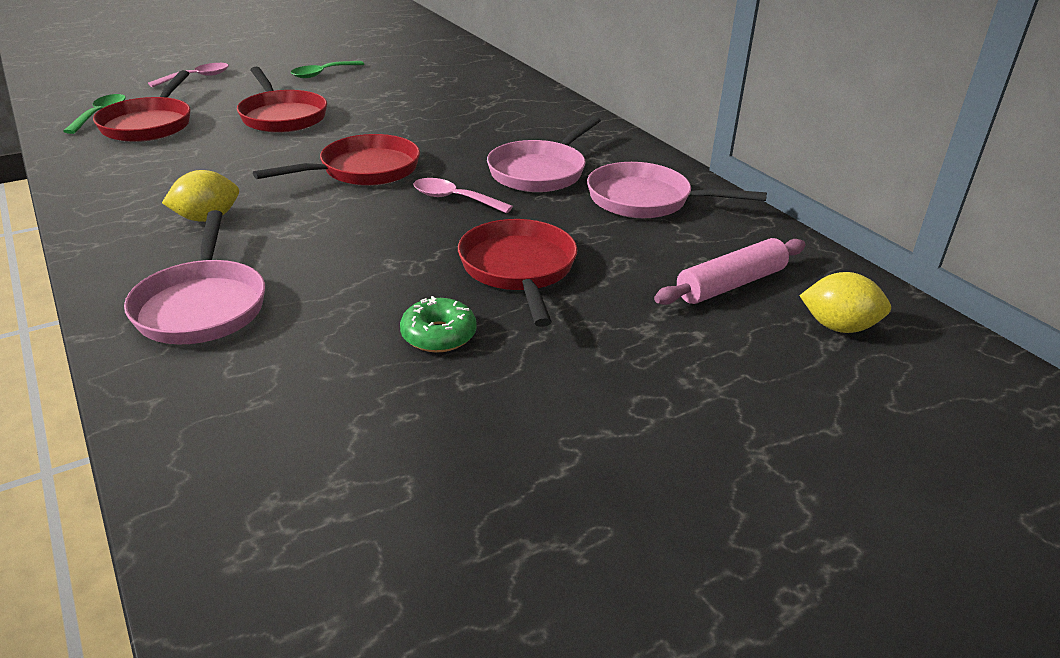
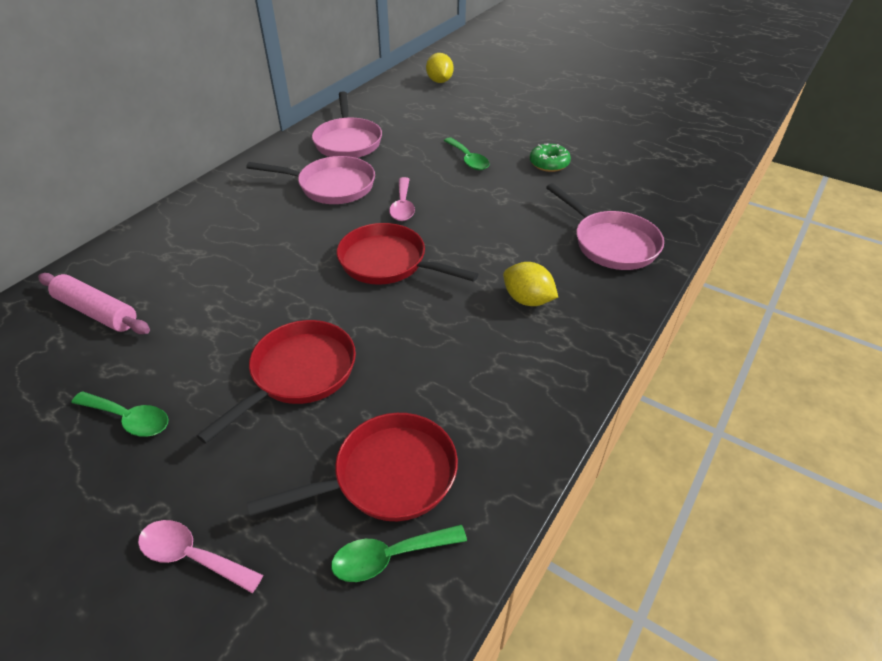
camera: 115 degrees left, 10 degrees up
(202, 306) = (611, 243): pink pan -> pink pan turned 90 degrees clockwise
(519, 269) = (468, 160): red pan -> green spoon
(731, 284) = (426, 106): pink rolling pin -> pink rolling pin (97, 312)

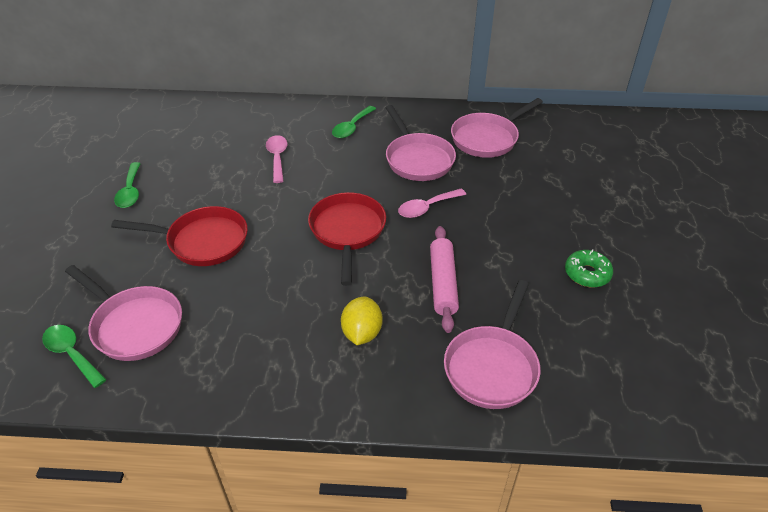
camera: 60 degrees right, 0 degrees up
(97, 312) = (207, 132): pink rolling pin -> pink rolling pin (443, 283)
(192, 556) = (46, 267): pink spoon -> pink spoon (277, 158)
(387, 476) = (134, 325): red pan -> pink pan
(439, 81) = (651, 144): yellow lemon -> none
(468, 160) = (535, 217): green spoon -> green spoon (351, 127)

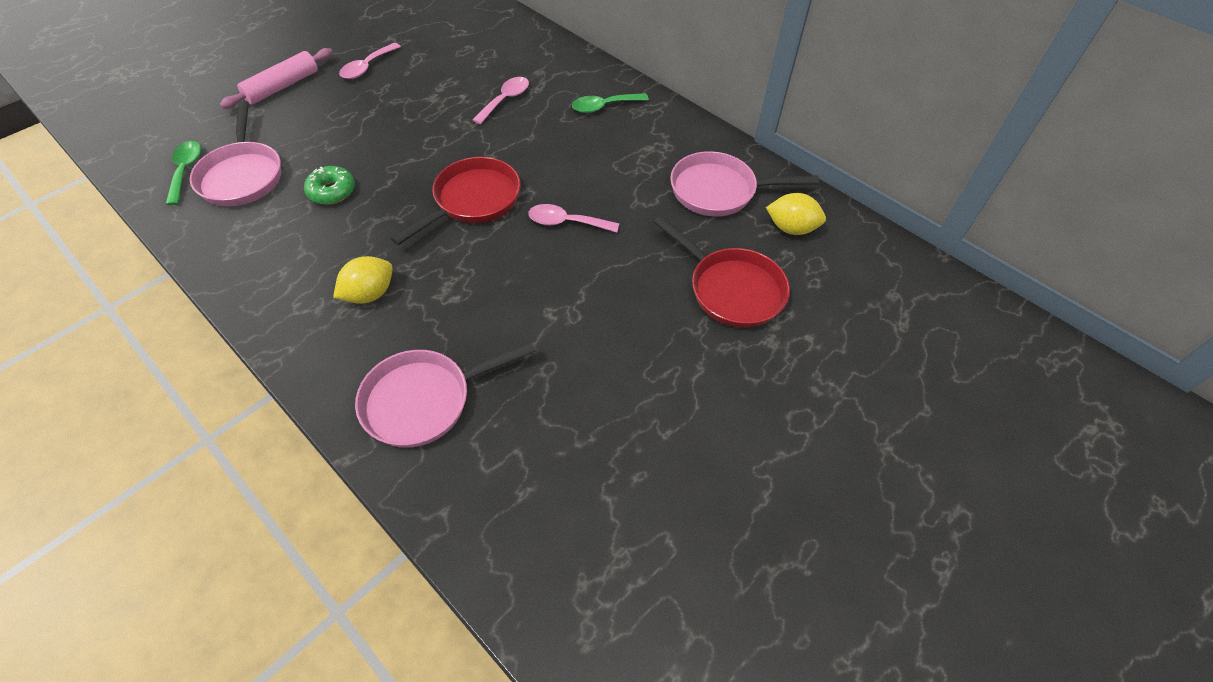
camera: 40 degrees right, 10 degrees up
(130, 192) = (367, 67): green spoon -> pink spoon
(202, 241) = (362, 139): red pan -> red pan (731, 289)
(417, 159) = (621, 171): pink pan -> none
(443, 283) = (485, 300): pink rolling pin -> pink rolling pin (282, 86)
(551, 136) = (791, 228): none -> yellow lemon
(587, 274) = (624, 386): green donut -> green donut (332, 191)

